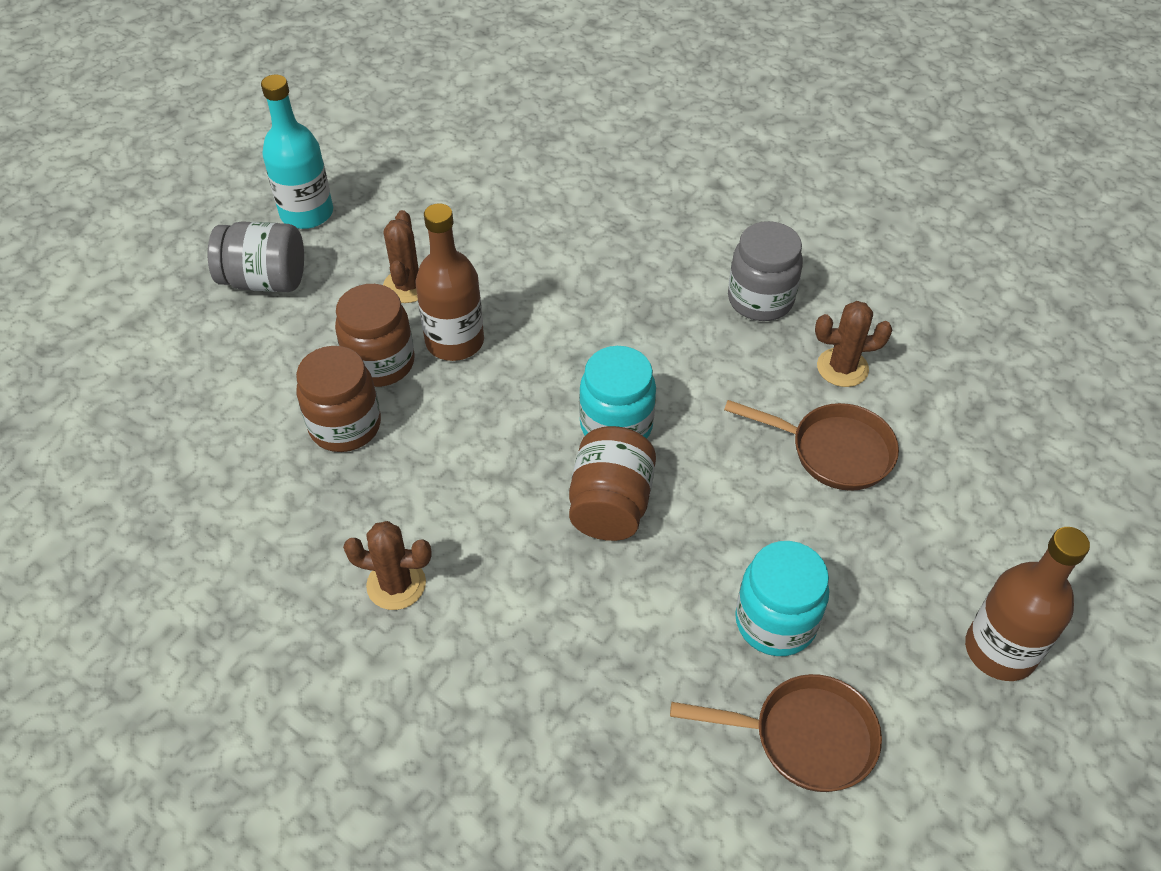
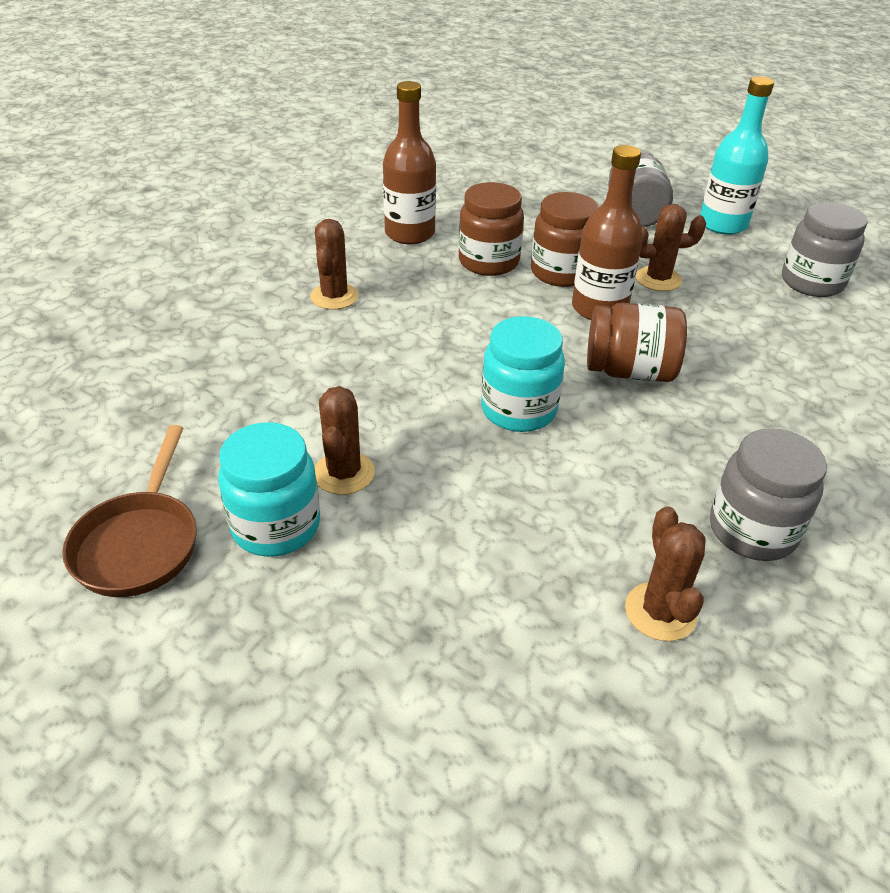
camera: 85 degrees right, 10 degrees down
(432, 178) = (812, 282): none -> grey jar
(610, 504) = (419, 408): brown jar -> brown jar (629, 371)
(705, 568) = (344, 473): none -> brown cactus
(833, 451) = (515, 592): brown pan -> none
(1000, 650) = (209, 751): brown bottle -> brown bottle (409, 233)

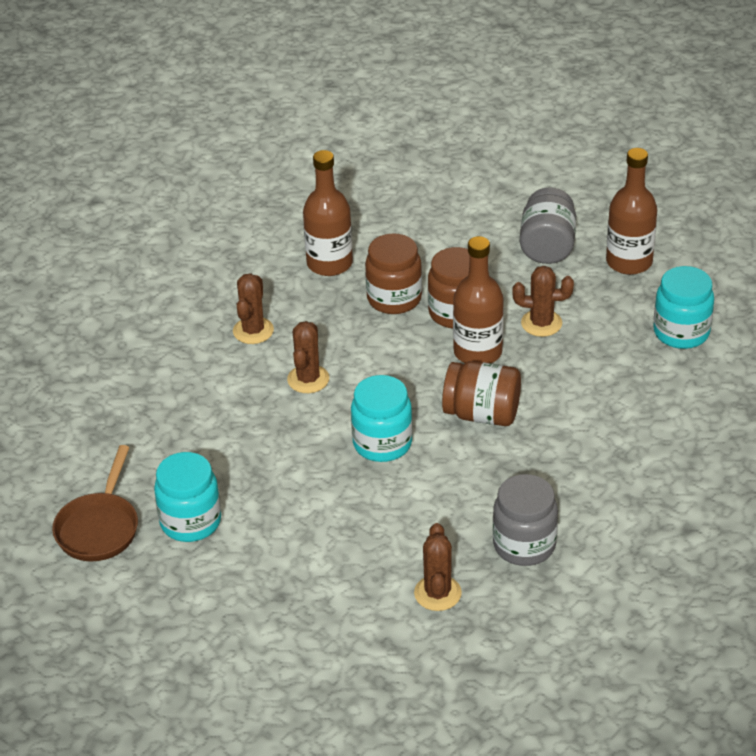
camera: 10 degrees right, 0 degrees up
(344, 473) = (242, 487): brown cactus -> brown cactus (308, 379)
(722, 224) = (629, 262): turquoise bottle -> brown bottle
(812, 282) = (681, 332): grey jar -> turquoise jar

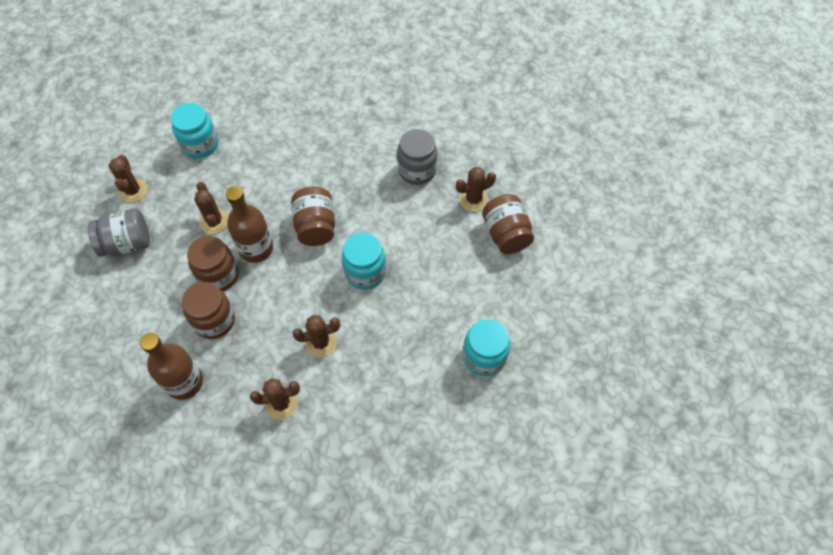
camera: 115 degrees left, 20 degrees up
(99, 528) = (516, 413): brown pan -> none
(357, 610) = (506, 234): none -> brown jar
(629, 262) = (133, 191): brown bottle -> brown cactus

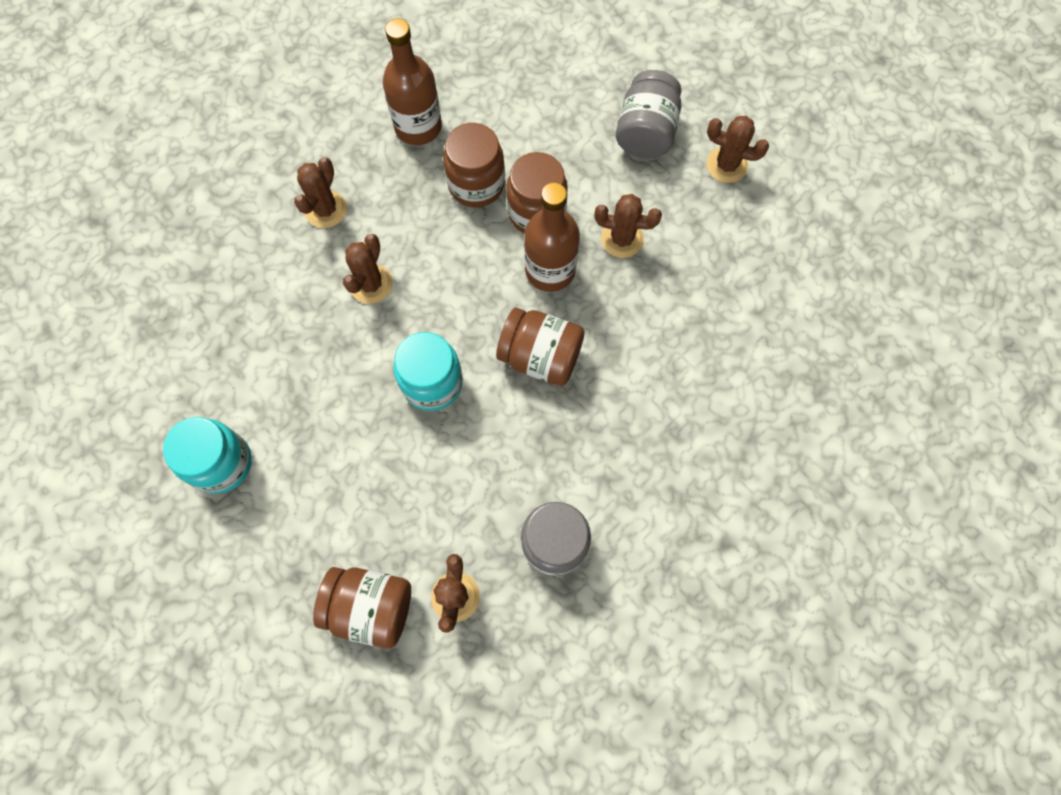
camera: 120 degrees right, 10 degrees up
(200, 144) = (764, 271): turquoise jar -> none

